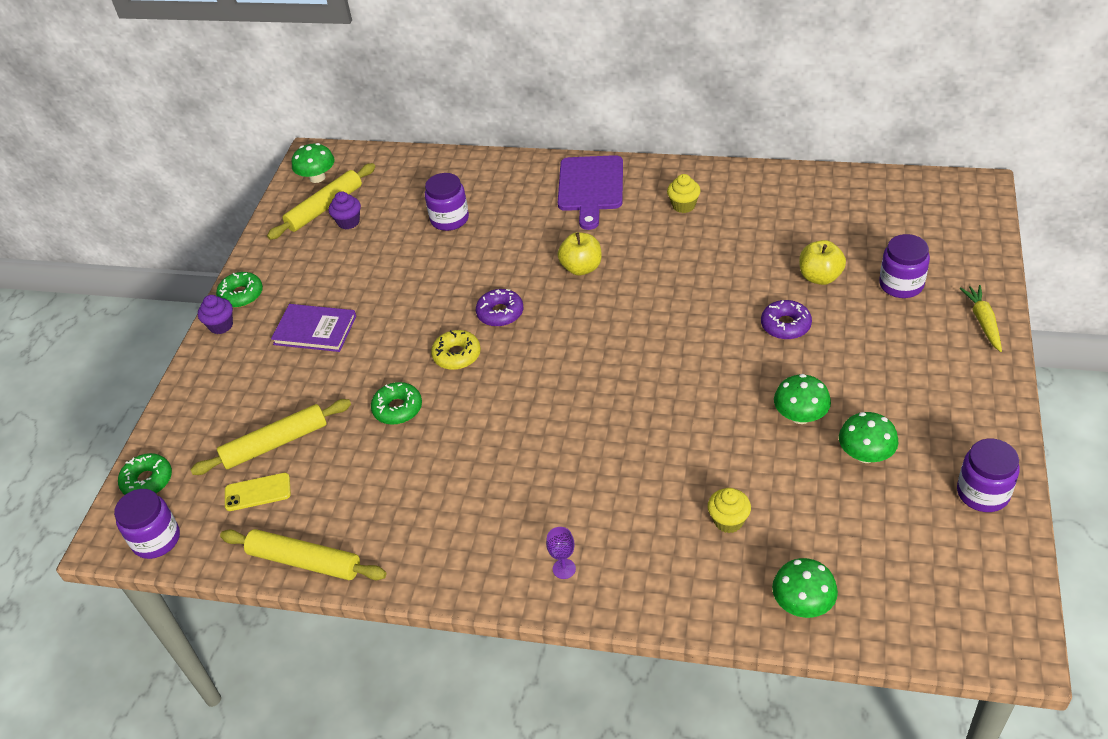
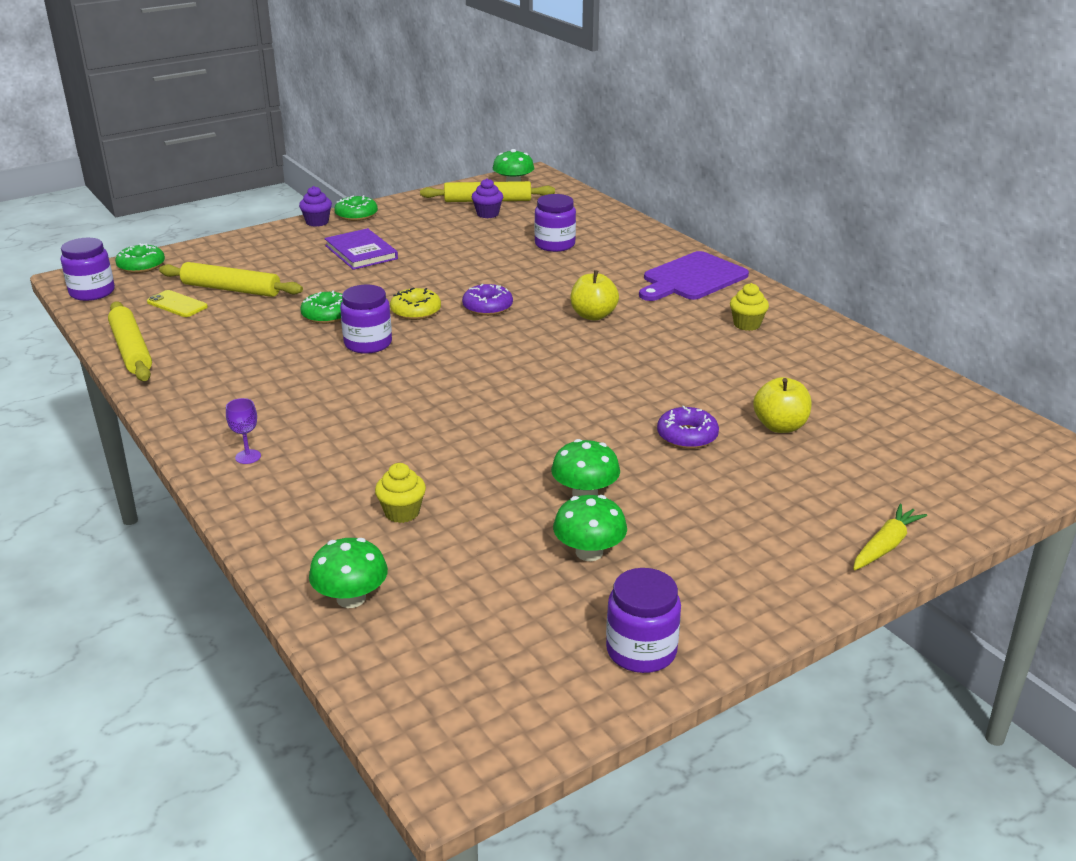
camera: 40 degrees right, 15 degrees down
(901, 284) = (850, 474): purple jar -> purple jar (368, 343)

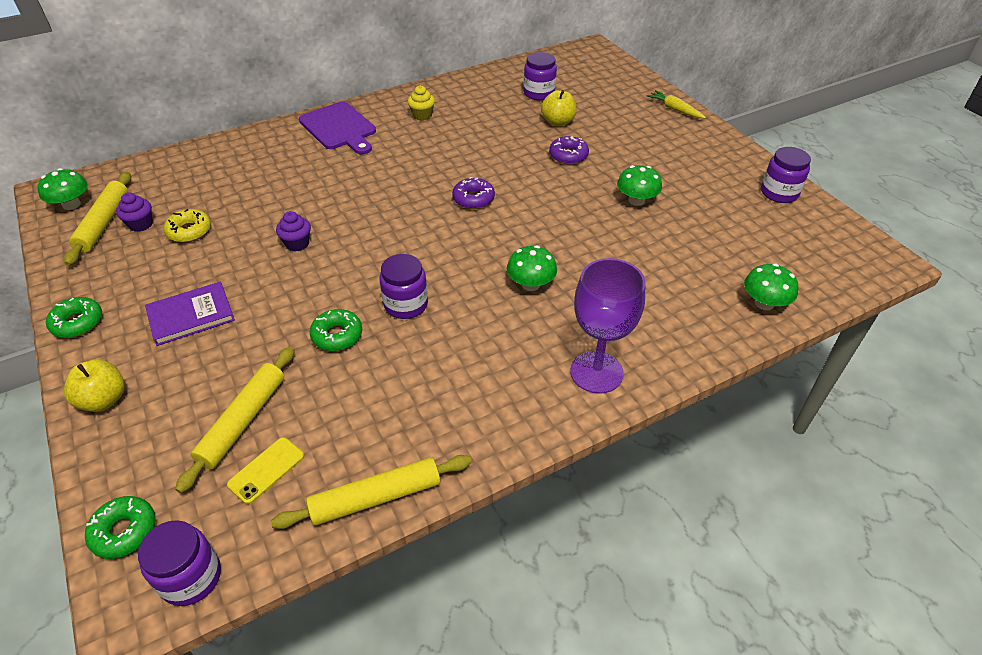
camera: 85 degrees left, 15 degrees up
(248, 457) = (596, 372): purple goblet -> purple goblet, size x2.46
(317, 222) = (78, 357): purple cupcake -> purple cupcake (297, 244)
(402, 512) = (666, 281): yellow cupcake -> none
(416, 311) = (349, 274): yellow donut -> yellow donut (189, 231)
(487, 307) = (355, 231): purple donut -> purple donut (473, 199)
(555, 244) = (240, 188): purple jar -> purple jar (539, 93)
(589, 552) = (697, 203): green mushroom -> green mushroom (531, 284)
(593, 315) = (388, 178): yellow apple -> yellow apple (104, 400)

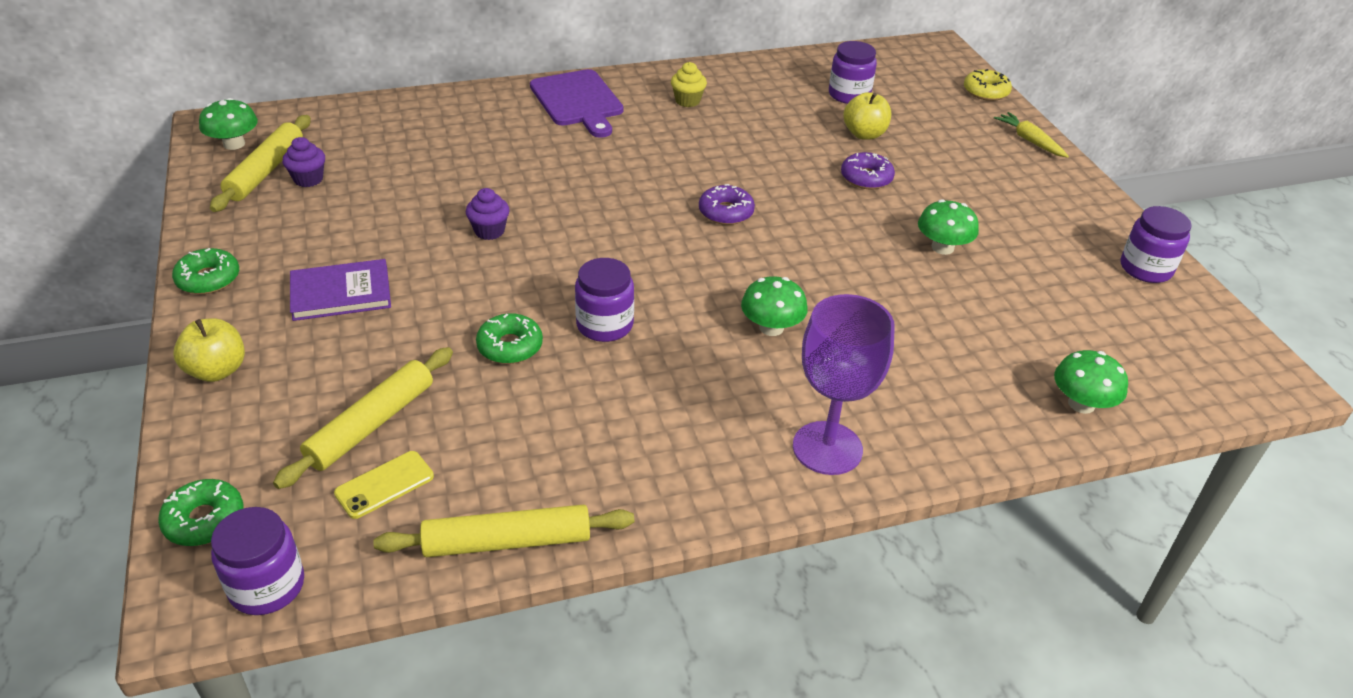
camera: 10 degrees right, 5 degrees down
(189, 231) = (363, 196): yellow donut -> yellow donut (985, 92)

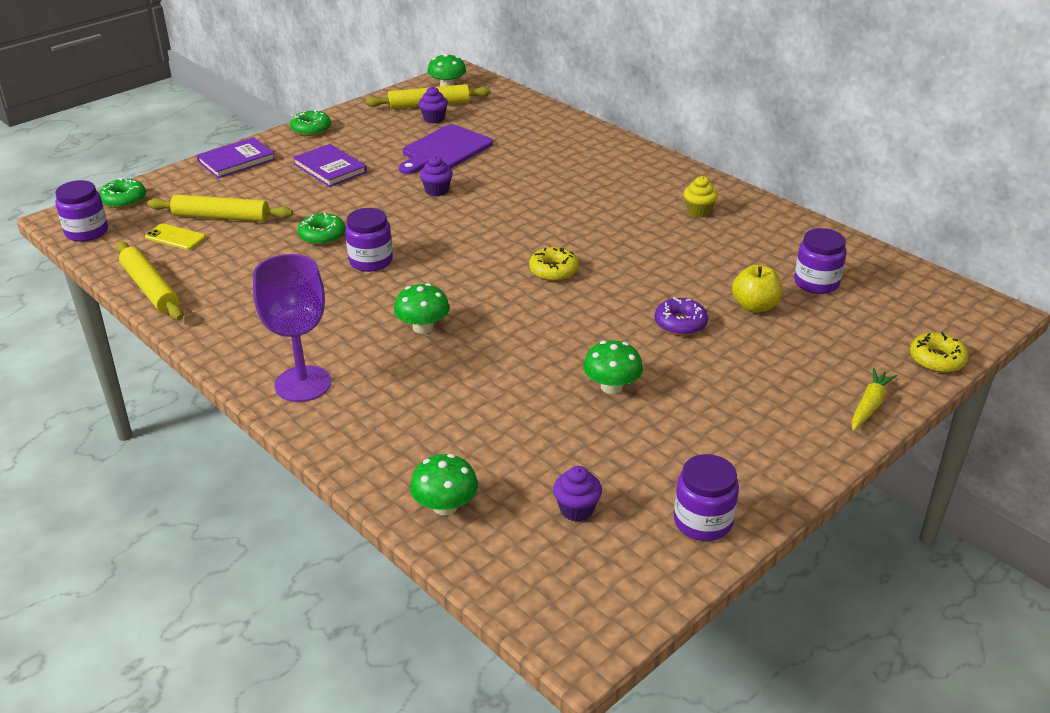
camera: 65 degrees right, 5 degrees down
(217, 370) = (236, 160): yellow apple -> purple book
(578, 101) = (637, 170): purple cutting board -> purple cutting board (444, 150)
(726, 212) = (553, 271): purple donut -> yellow donut
(1111, 327) = (576, 509): none -> purple cupcake

